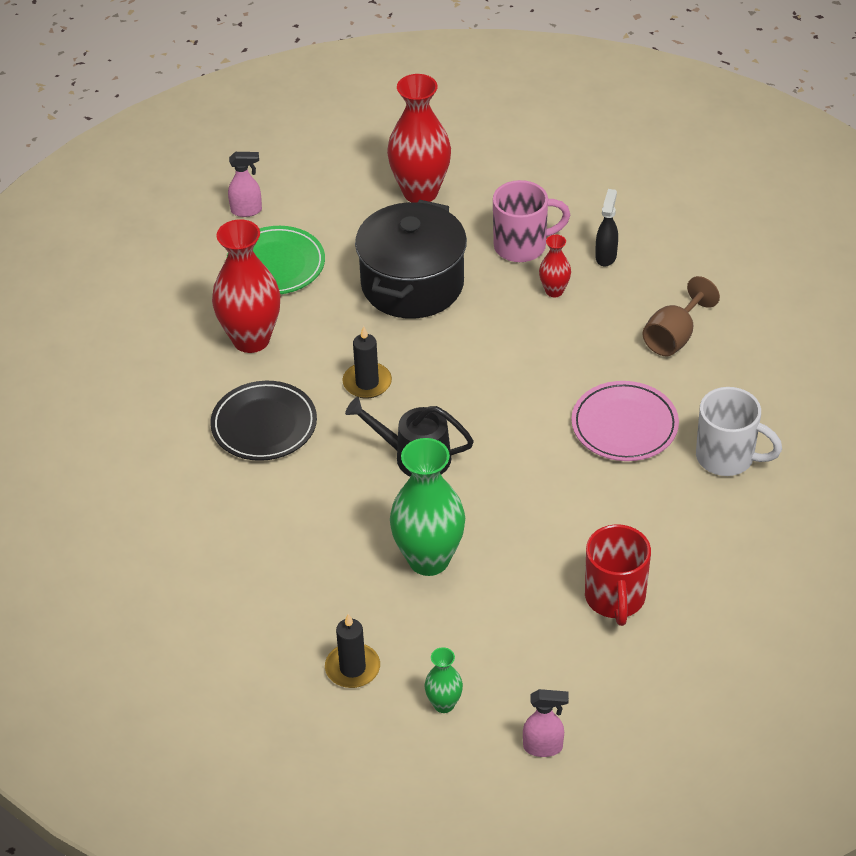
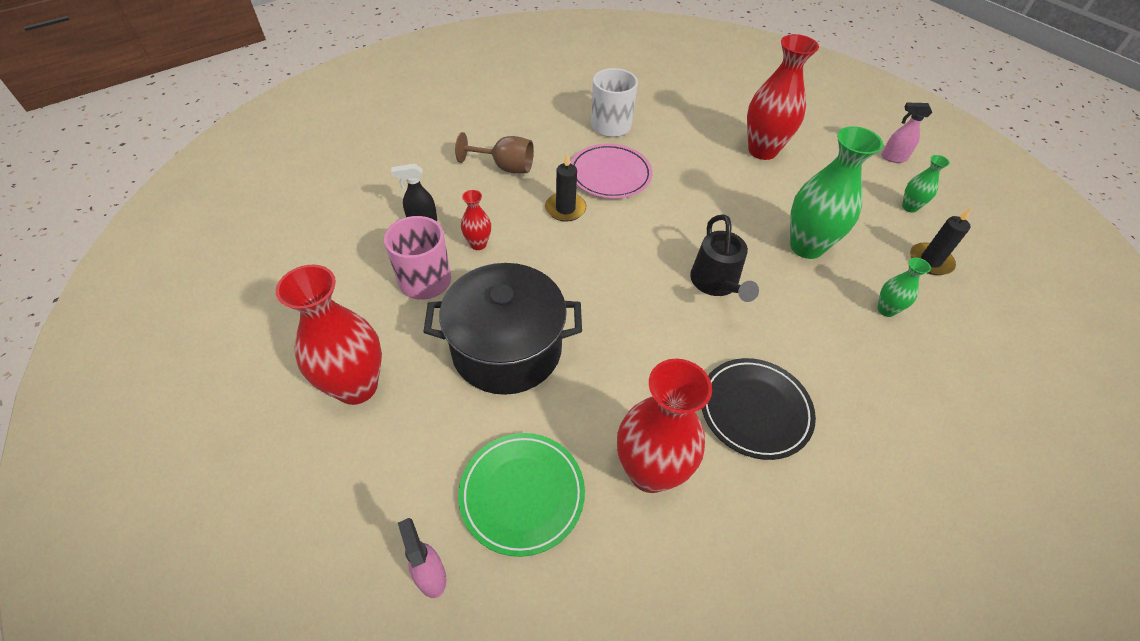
camera: 115 degrees left, 5 degrees up
(311, 583) = (886, 310): none -> green vase
(367, 383) = (654, 343): black candle -> black candle (565, 209)
(543, 747) = (893, 158): pink spray bottle -> pink spray bottle turned 60 degrees counterclockwise
(615, 599) = (762, 150): red mug -> red vase

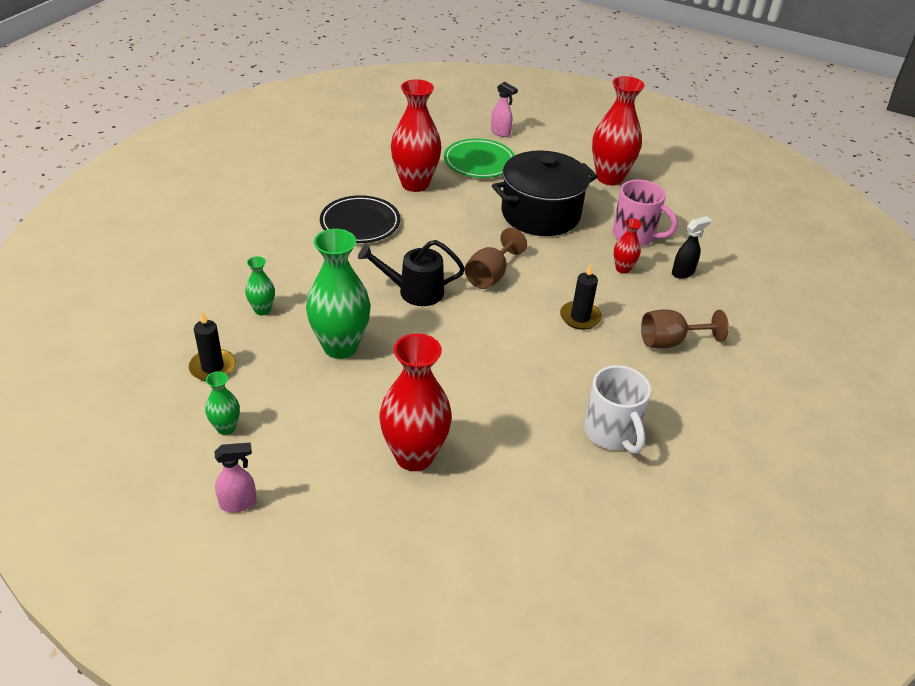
camera: 155 degrees right, 10 degrees down
(610, 175) = (565, 365): pink plate -> none
(624, 279) = (490, 275): none -> brown goblet
(717, 284) = (414, 291): black watering can -> black watering can turned 60 degrees counterclockwise

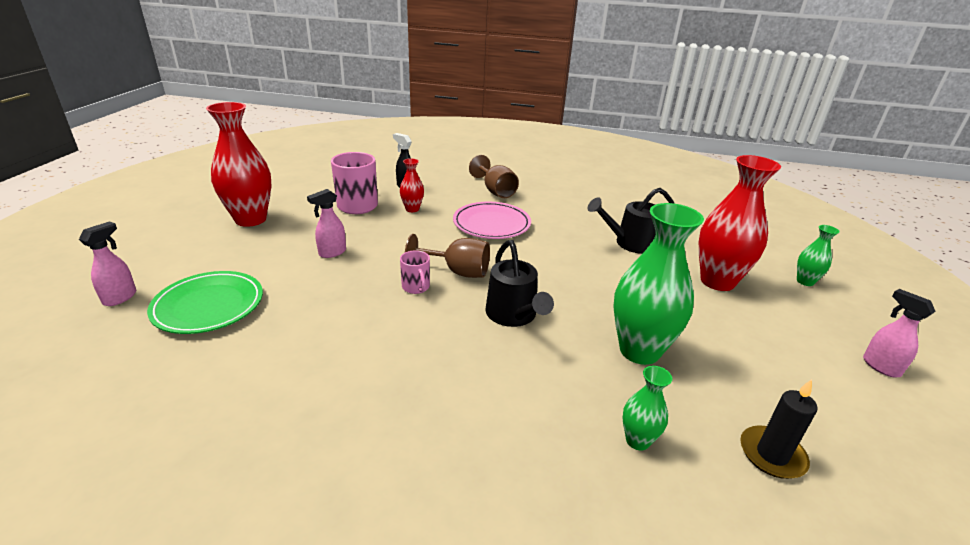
camera: 105 degrees left, 10 degrees down
(226, 428) = (827, 406): green vase -> green vase (805, 281)
(360, 223) = (392, 390): black plate -> none
(415, 184) = (273, 355): red vase -> none
(472, 249) = (416, 287): none -> pink mug
(514, 416) = (630, 243): none -> black watering can
(540, 214) = (332, 253): black pot -> pink spray bottle
(580, 317) = (491, 224): black candle -> pink plate
(611, 434) = (607, 208): white mug -> none

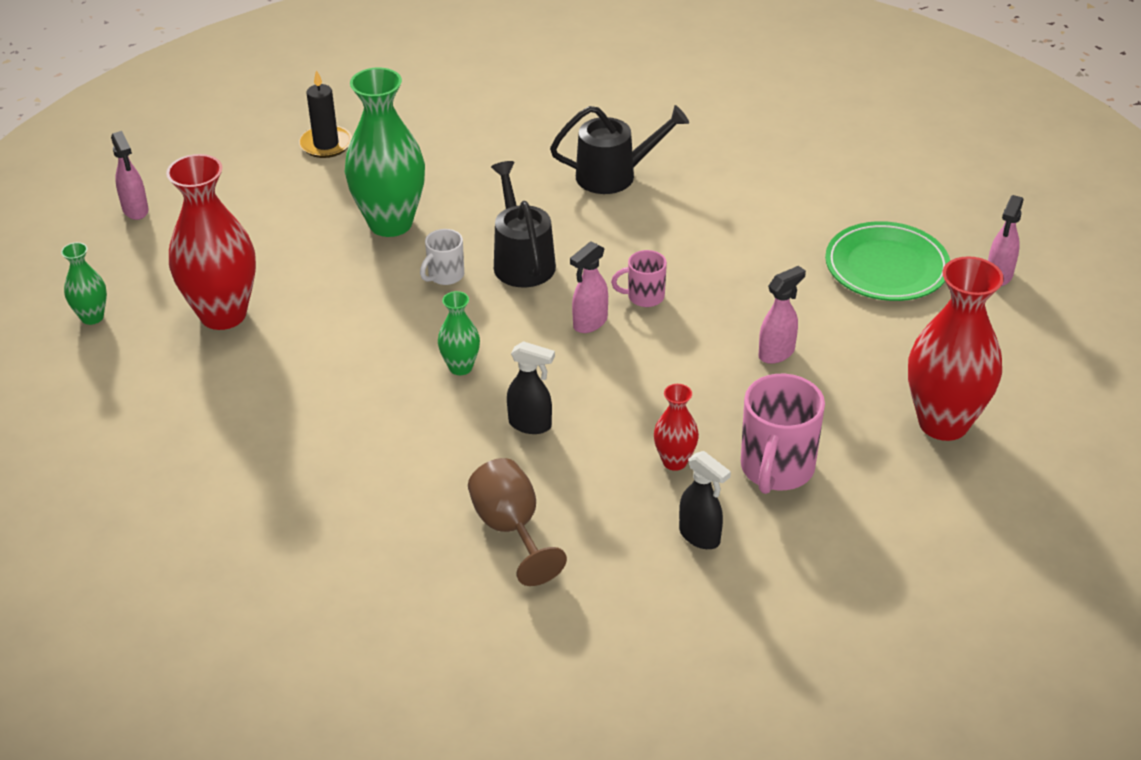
camera: 175 degrees left, 10 degrees up
(416, 287) = (644, 297): pink mug -> pink mug turned 75 degrees counterclockwise
(457, 272) = (589, 323): brown goblet -> pink spray bottle
(491, 224) = (530, 425): pink plate -> black spray bottle
(572, 305) = (445, 276): none -> white mug
(630, 243) = (307, 385): black watering can -> black watering can (615, 175)
(637, 440) = (435, 152): green vase -> green vase (460, 367)

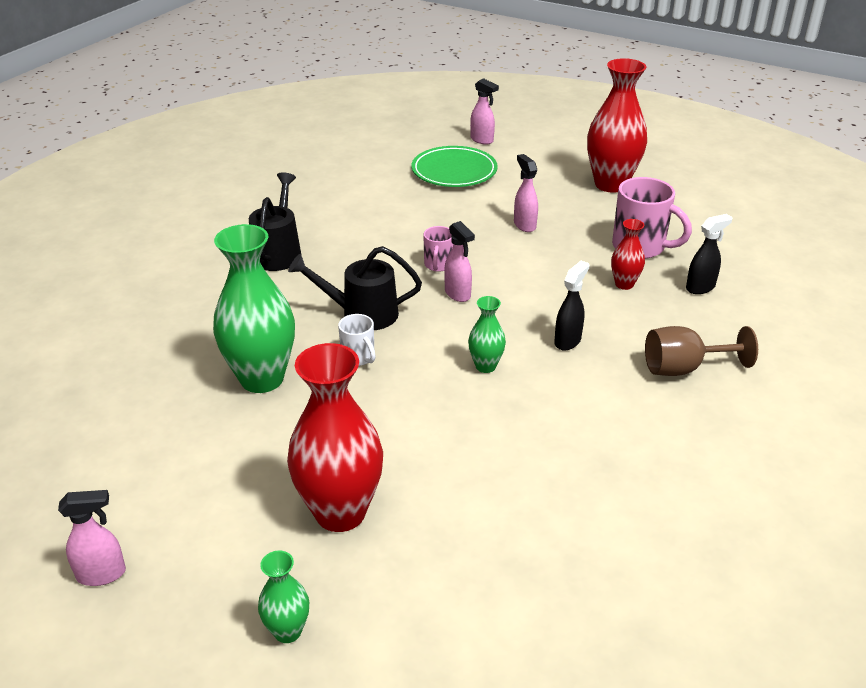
camera: 75 degrees left, 5 degrees down
(326, 144) = (99, 405): black candle -> none

